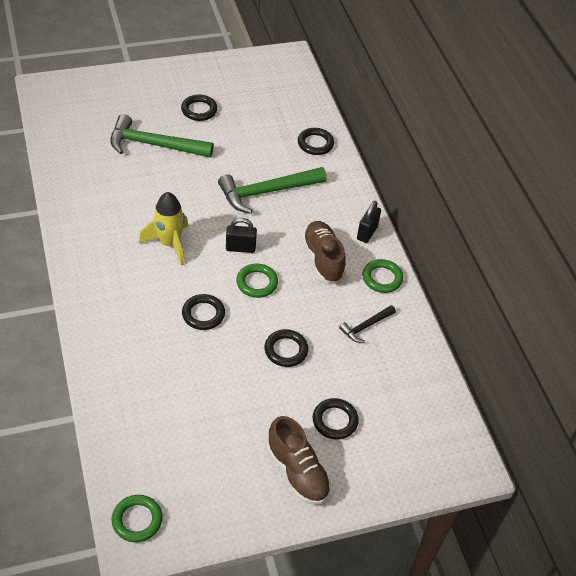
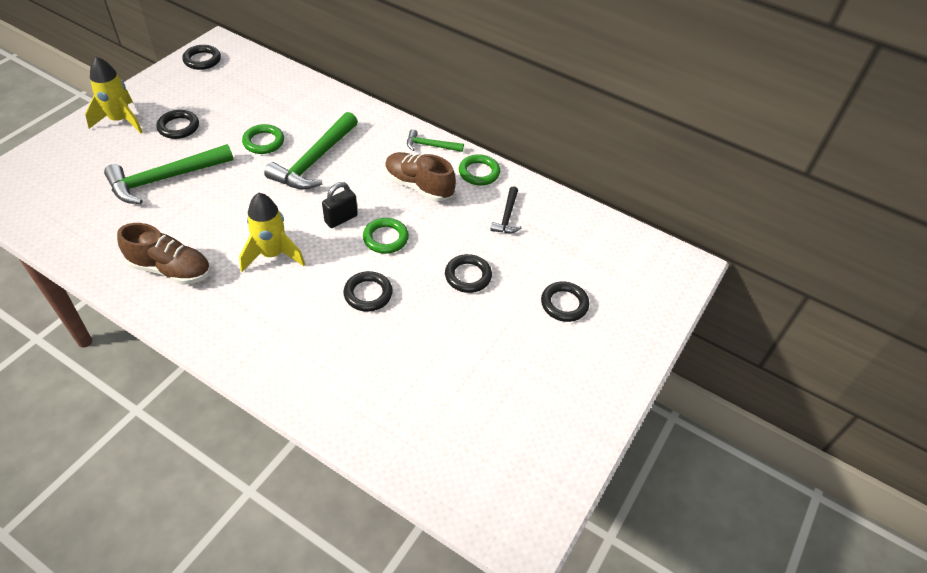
camera: 40 degrees left, 0 degrees up
(137, 520) = (504, 513): green ring -> green ring (263, 142)
(166, 83) = (120, 120): none -> yellow rocket
(297, 472) = (582, 365): brown shoe -> brown shoe (171, 269)
(315, 144) = (314, 101): black ring -> black ring (202, 60)
(367, 233) = (430, 145): black padlock -> green hammer

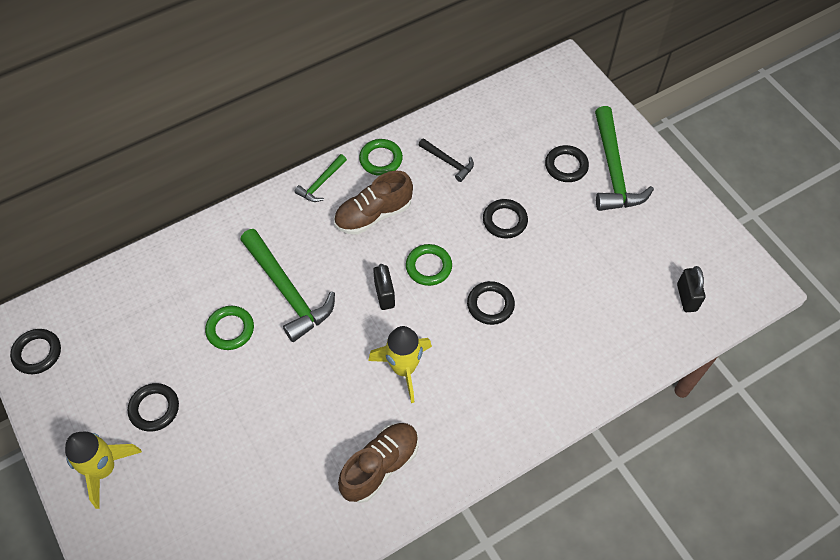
camera: 60 degrees left, 10 degrees up
(165, 179) = (237, 442): green hammer -> green hammer (613, 170)
(465, 461) = (686, 297): none -> black padlock

